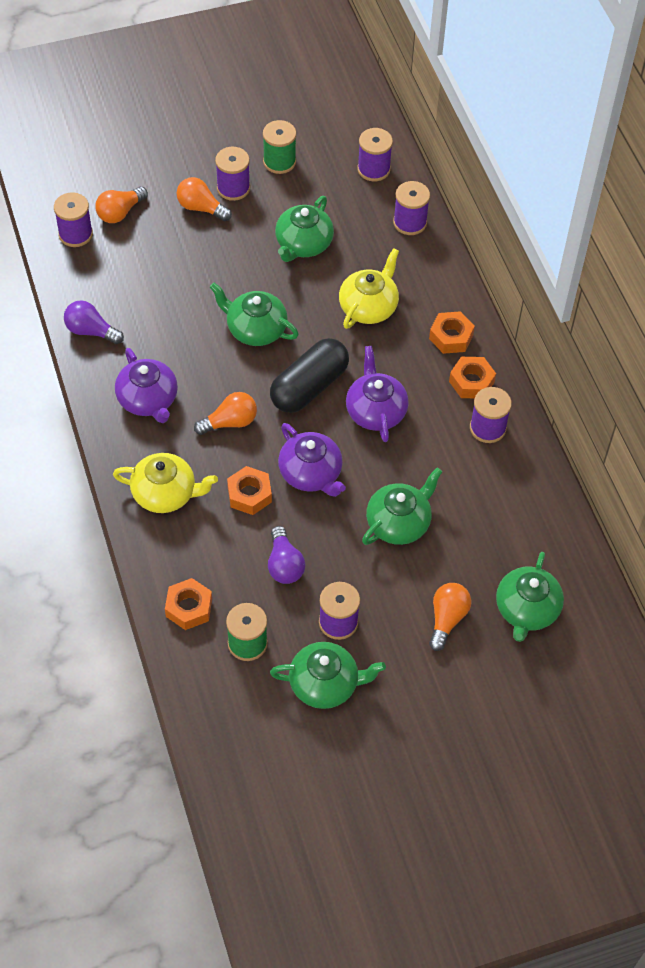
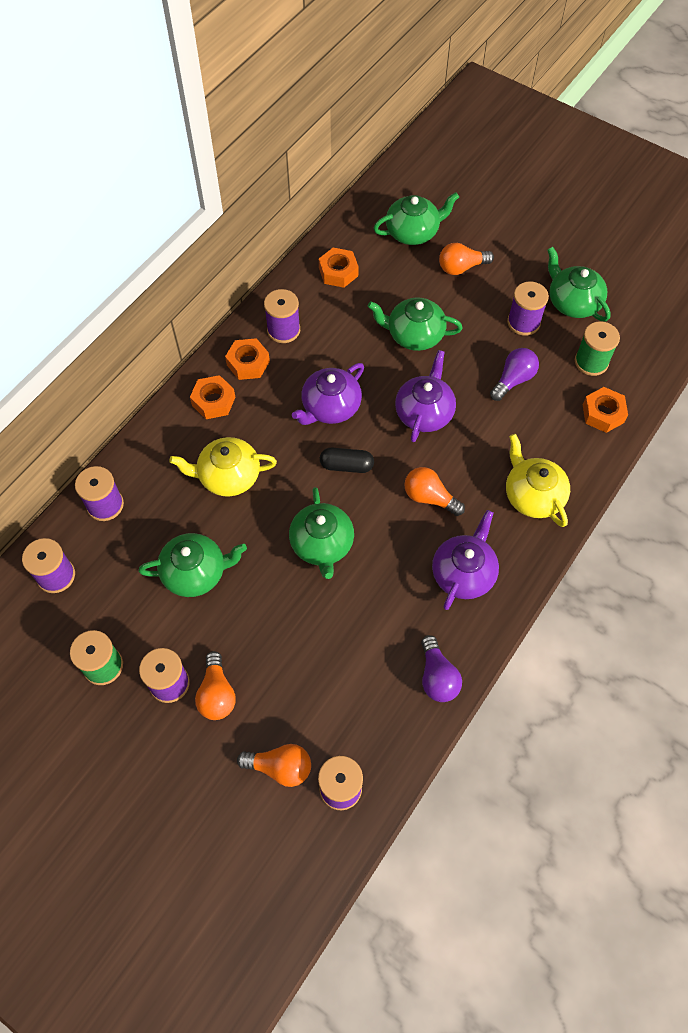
camera: 125 degrees left, 5 degrees up
(249, 494) = (479, 439): orange nut -> orange nut (338, 272)
(309, 387) = (346, 465): black capsule -> black capsule, size x0.56

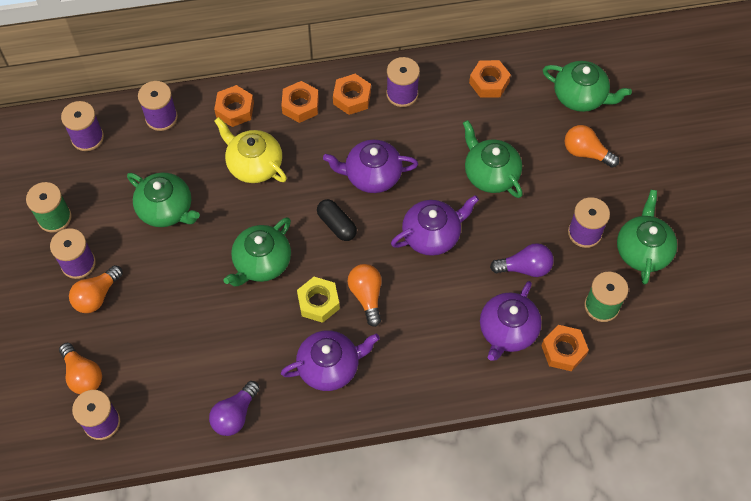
camera: 45 degrees right, 0 degrees up
(162, 448) = (235, 110): none -> orange nut
(400, 534) = (318, 302): none -> yellow nut
(533, 495) = (440, 360): yellow teapot -> none
(552, 433) = (507, 331): none -> purple teapot

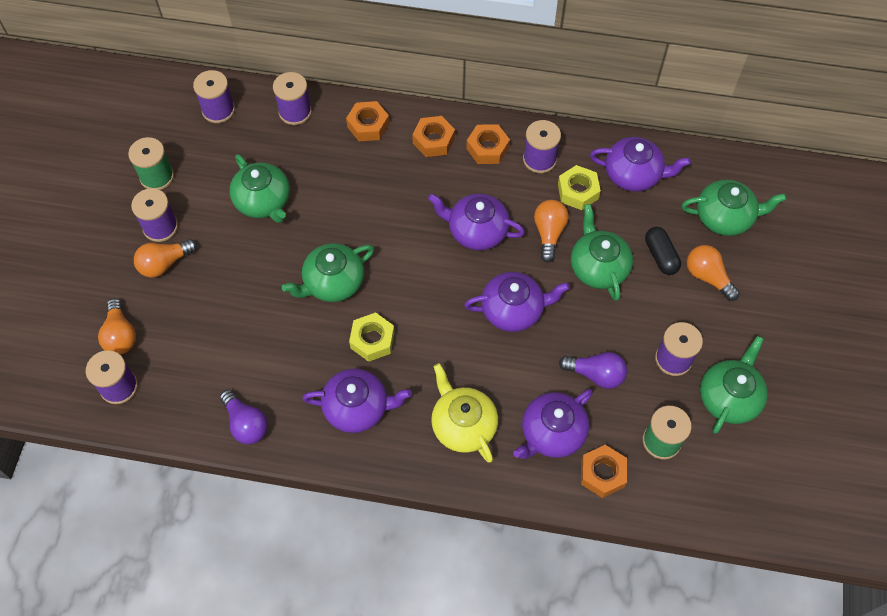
camera: 20 degrees right, 0 degrees up
(235, 415) = (246, 424): purple light bulb -> purple light bulb turned 90 degrees counterclockwise
(254, 164) = (365, 184): yellow teapot -> yellow teapot (463, 425)
(337, 225) = (421, 269): black capsule -> black capsule (661, 256)
(366, 296) = (422, 349): orange light bulb -> orange light bulb (549, 233)
(447, 112) = (578, 191): none -> yellow nut
(489, 83) = (633, 174): orange nut -> purple teapot
(580, 96) = (724, 217): green teapot -> green teapot turned 45 degrees counterclockwise

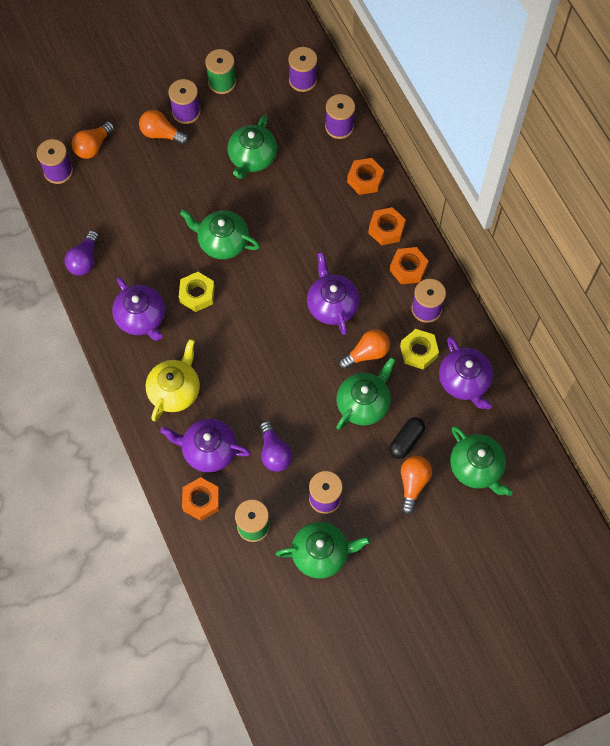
camera: 55 degrees right, 5 degrees up
(513, 310) = (286, 368): purple teapot -> none

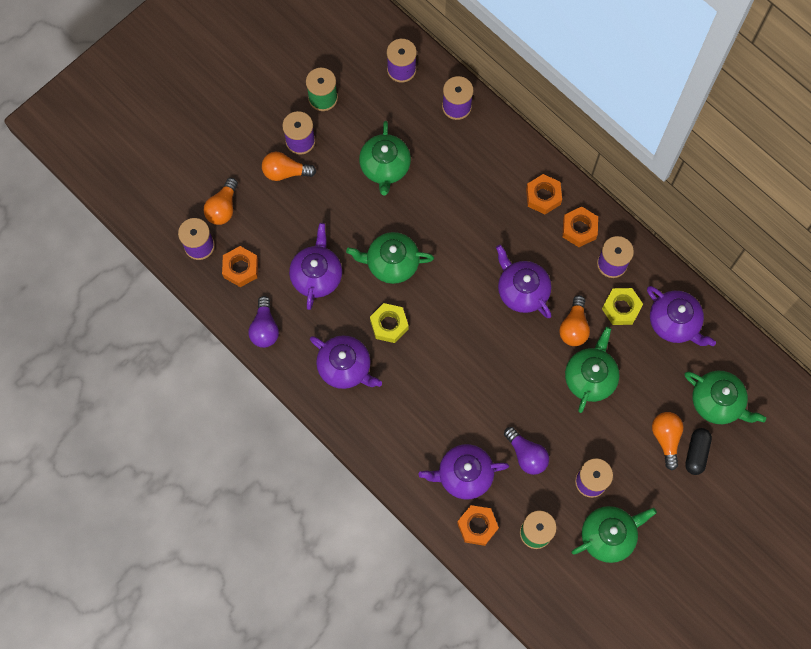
camera: 20 degrees left, 5 degrees up
(150, 230) = (317, 275): none -> purple teapot
(175, 390) = (407, 428): yellow teapot -> none
(365, 179) = (503, 152): orange nut -> orange nut (241, 268)
(367, 353) = (574, 327): orange light bulb -> orange light bulb turned 150 degrees clockwise
(406, 441) = (643, 399): black capsule -> black capsule (696, 453)

